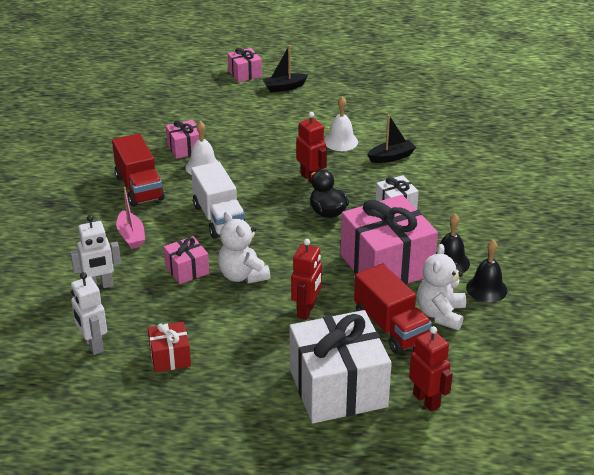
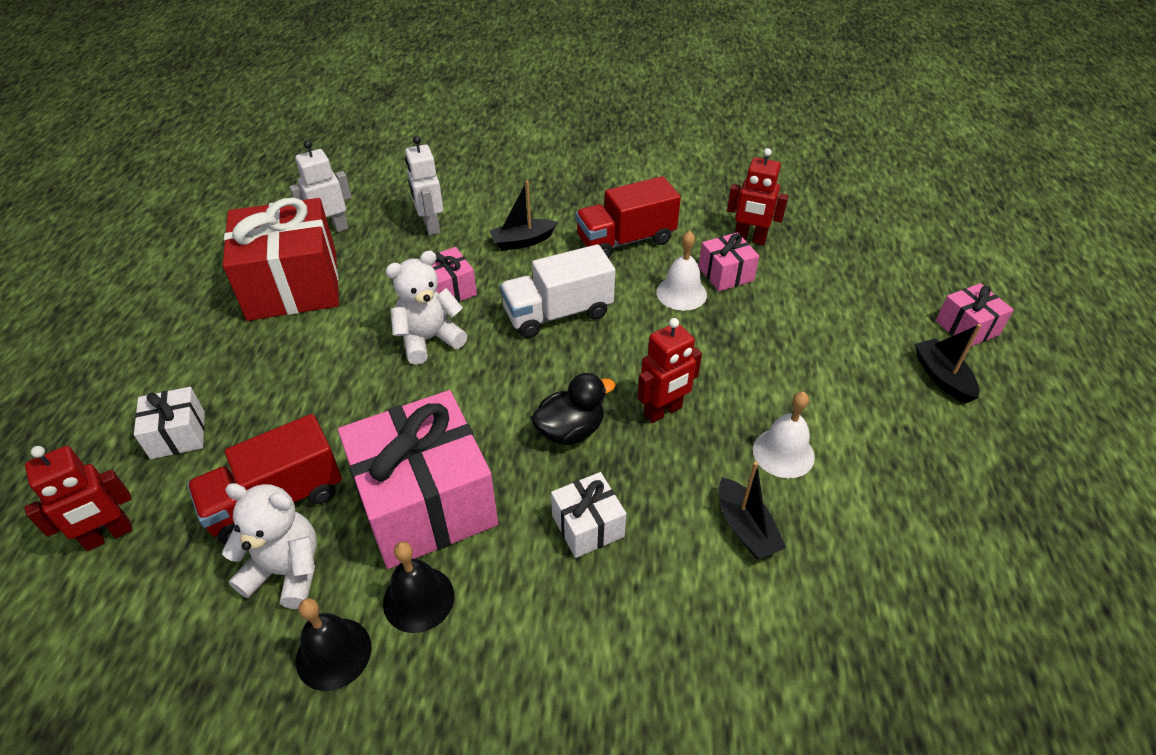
camera: 90 degrees right, 10 degrees up
(131, 236) = (522, 241): pink boat -> black boat
(170, 357) = (293, 285): red gift -> red gift, size x2.10
(306, 310) = (341, 404): red robot -> red robot (750, 239)
(338, 388) = (178, 435): white gift -> white gift, size x0.48

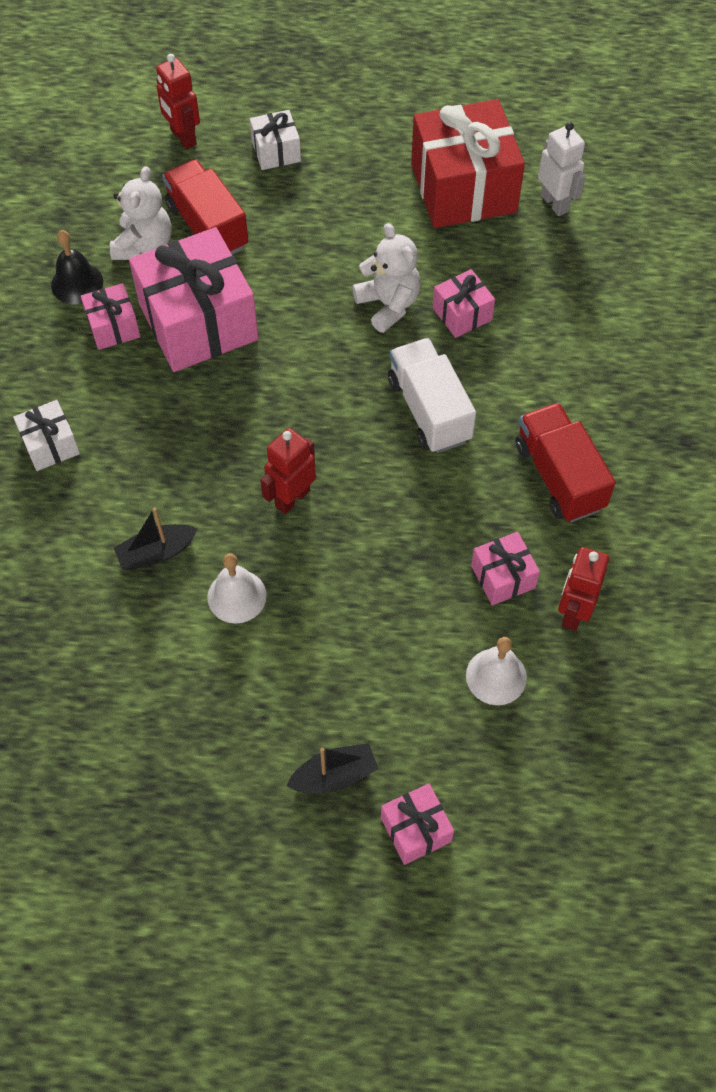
camera: 90 degrees right, 15 degrees up
(418, 599) = (113, 327): black bell -> pink gift
(430, 226) = (570, 287): white robot -> none
(522, 241) = (549, 374): black boat -> none
(570, 430) = (270, 422): black duck -> none
(587, 526) = (168, 435): white gift -> white gift (50, 445)
(663, 411) = (292, 498): red robot -> red robot turned 75 degrees clockwise
(681, 293) = (466, 527): white bell -> white bell (496, 676)

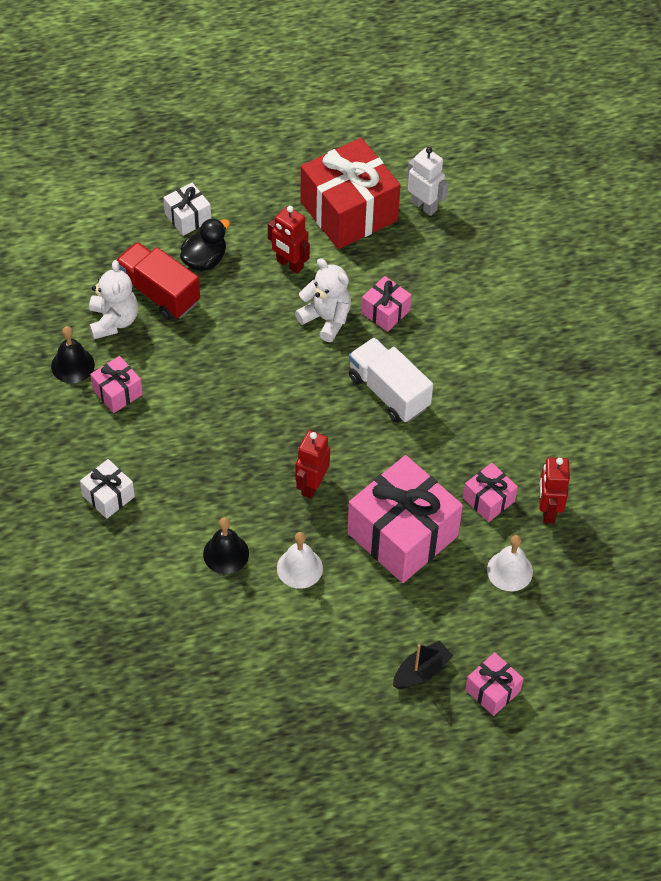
camera: 20 degrees left, 5 degrees down
(156, 553) = (226, 553): black boat -> black bell
(183, 138) = (107, 224): red robot -> red robot (289, 264)
(198, 322) = (184, 371): pink gift -> pink gift (402, 534)
(275, 203) = (204, 260): none -> black duck
(559, 476) = (503, 415): red truck -> none

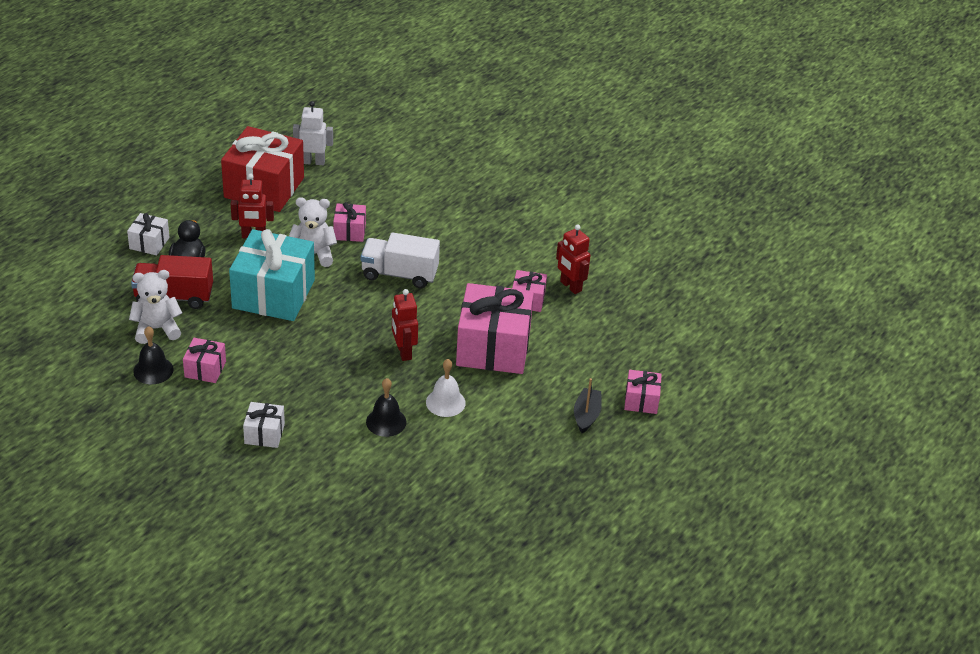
camera: 40 degrees left, 15 degrees down
(113, 321) = (157, 329): white teddy bear -> white teddy bear turned 60 degrees counterclockwise
(249, 344) = (273, 294): none -> turquoise gift
(509, 571) = (582, 331): white bell -> none

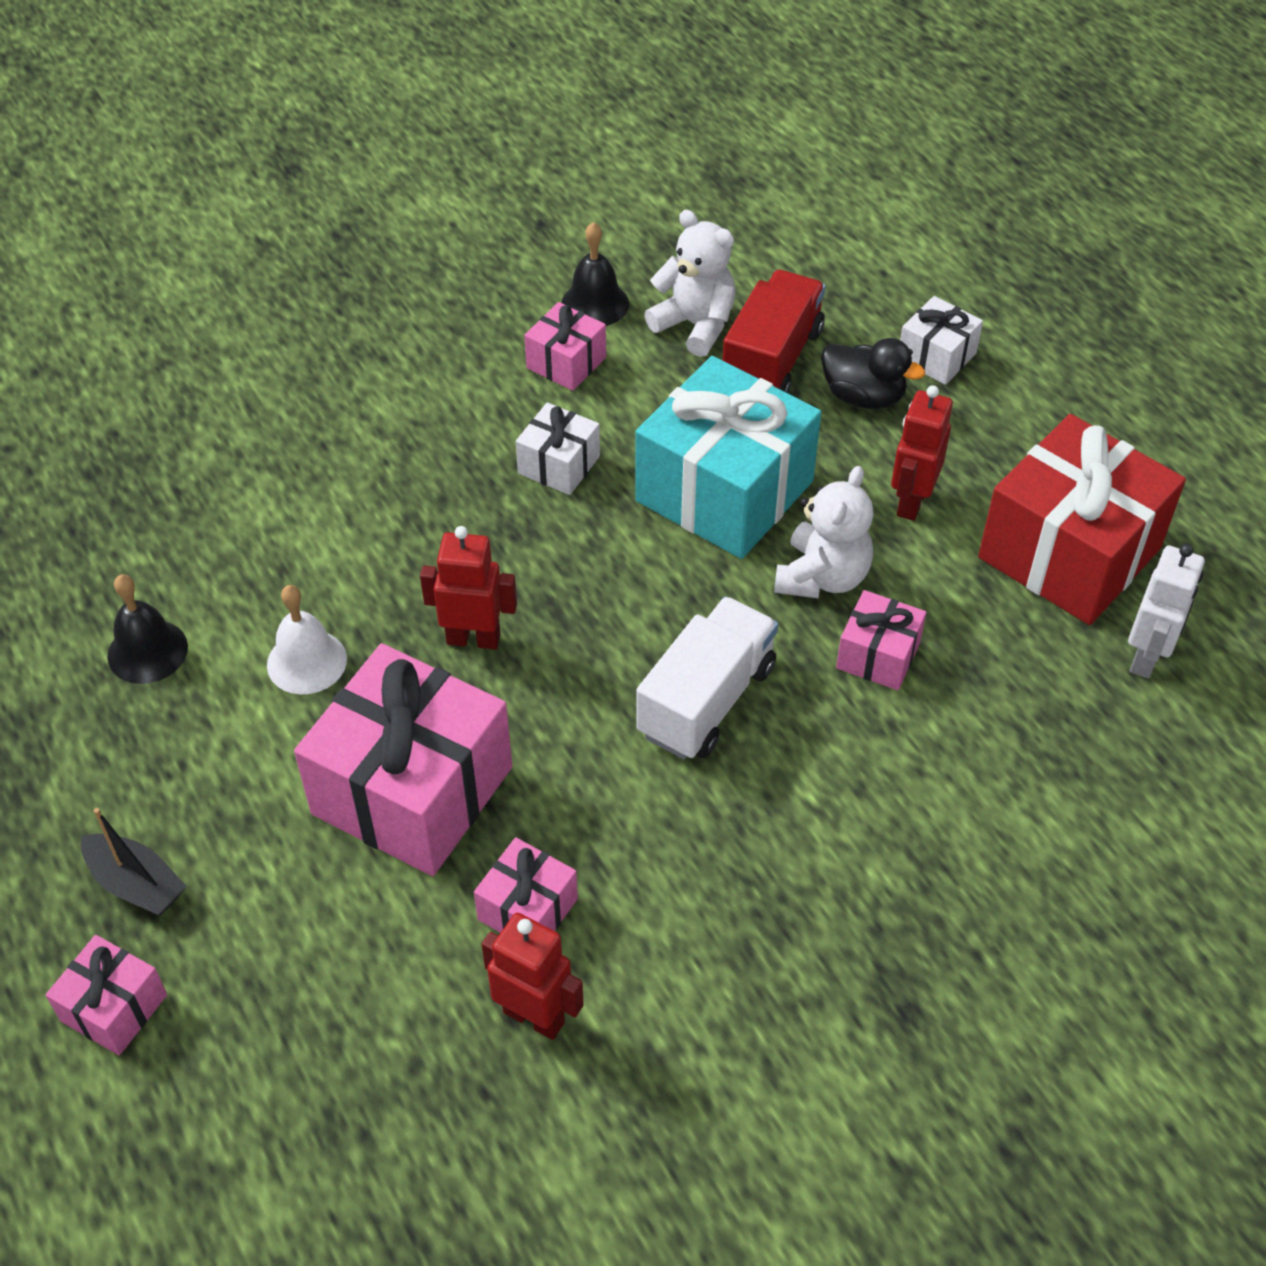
camera: 115 degrees right, 10 degrees up
(157, 329) = (695, 325): white teddy bear -> white teddy bear turned 60 degrees counterclockwise
(264, 434) = (375, 400): white gift -> white gift (559, 465)
(386, 422) = (310, 561): black bell -> black bell (147, 651)
(570, 286) = (534, 1017): red robot -> red robot turned 45 degrees clockwise

